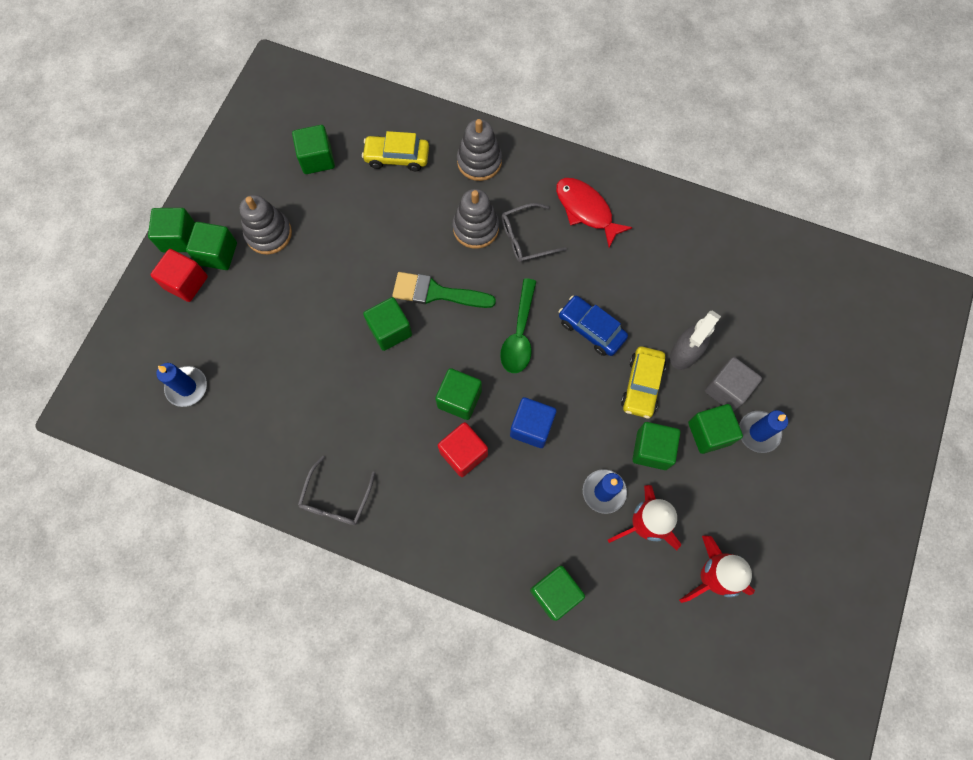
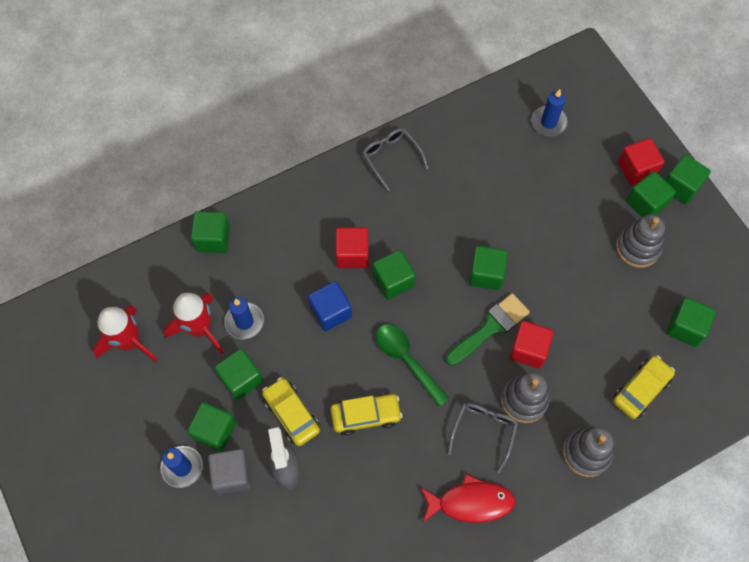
camera: 130 degrees right, 5 degrees down
(431, 253) = (528, 350): none -> red cube
(591, 329) = (366, 415): blue car -> yellow car

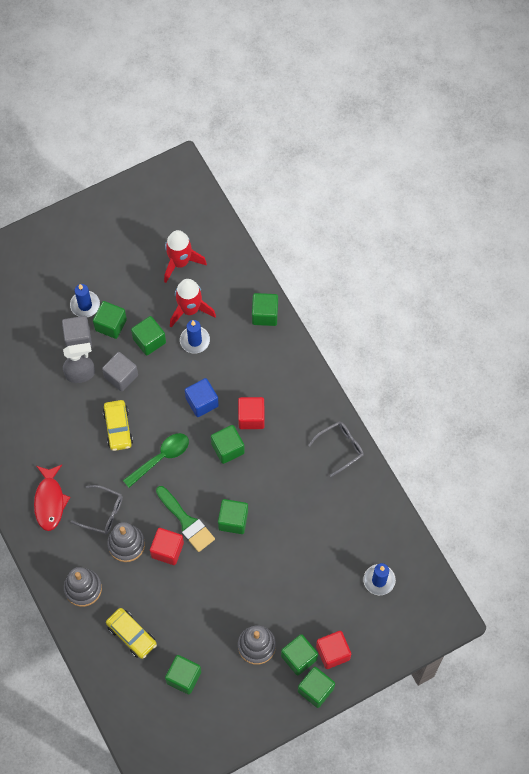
camera: 90 degrees right, 0 degrees up
(291, 414) = (121, 376): yellow car -> grey cube

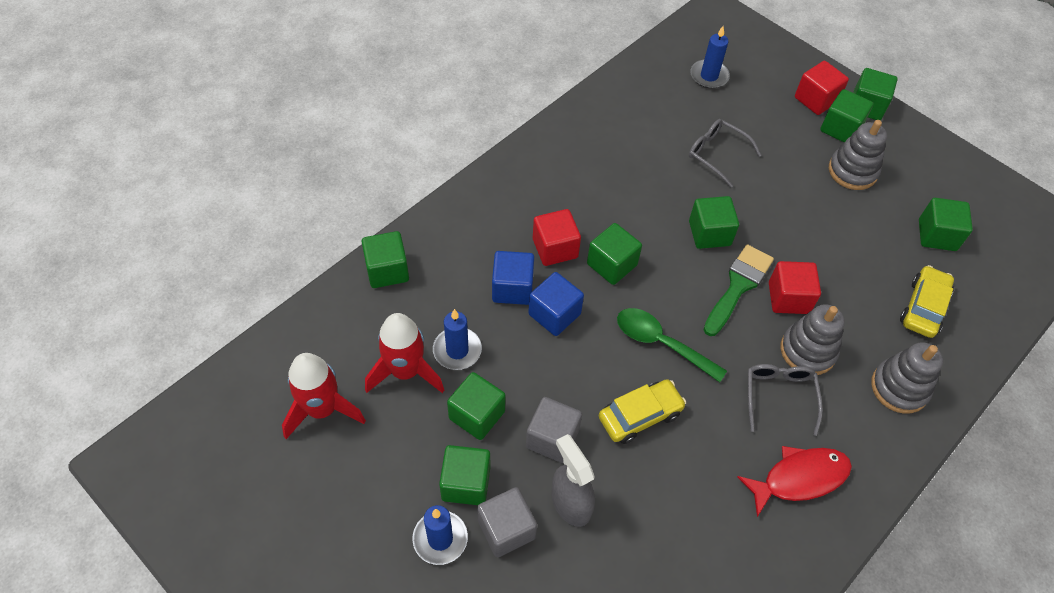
camera: 110 degrees left, 10 degrees down
(228, 383) = (512, 288): none -> blue cube
(340, 448) = (559, 144): grey glasses -> grey glasses (717, 154)

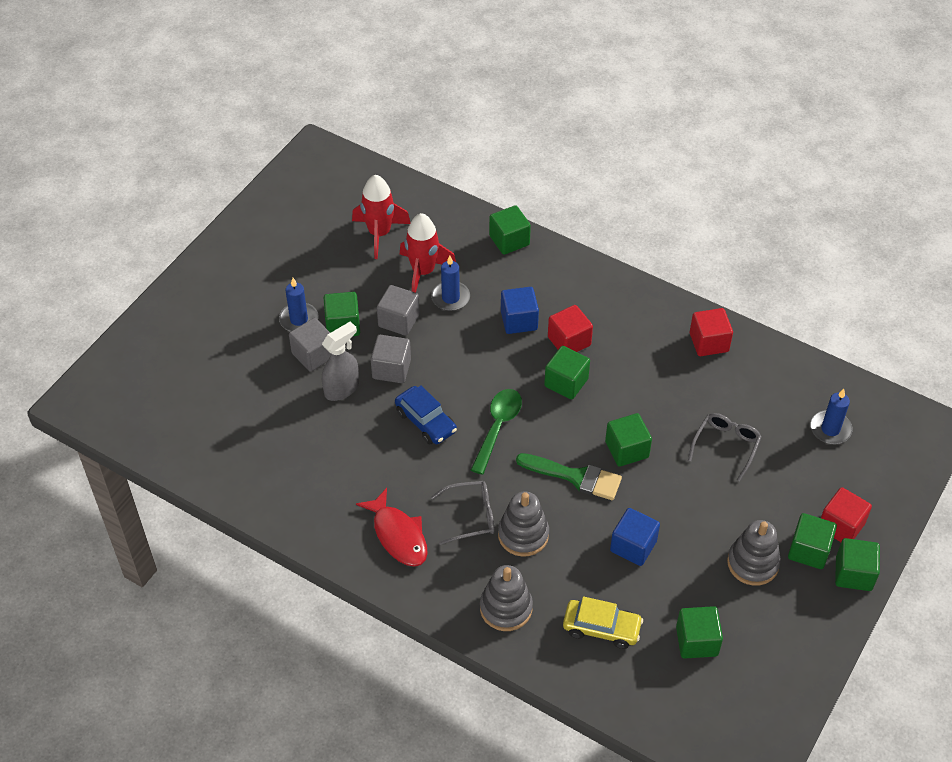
camera: 80 degrees right, 5 degrees down
(477, 415) = (399, 320): green cube -> grey cube
(554, 314) = (503, 352): blue cube -> blue cube (633, 546)
(640, 416) = (426, 421): yellow car -> blue car
(788, 298) = (575, 516): red cube -> red cube (709, 342)

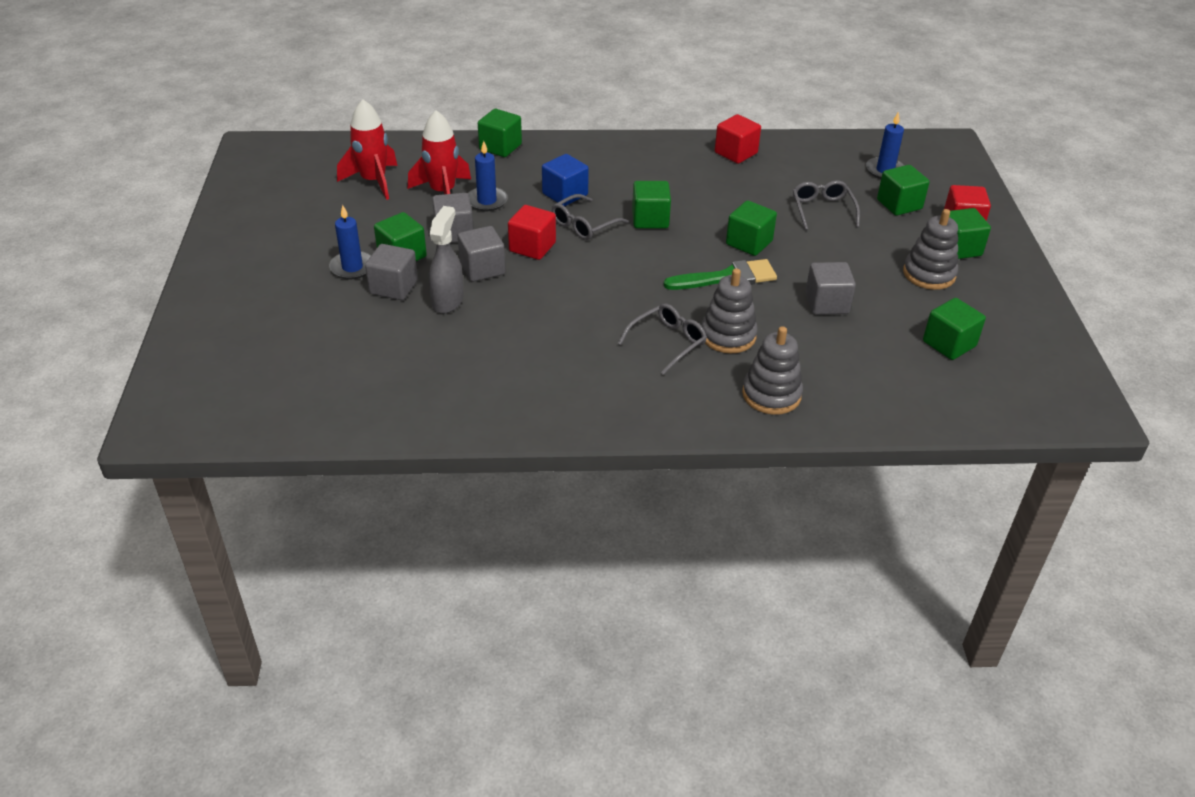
camera: 35 degrees left, 10 degrees down
(398, 535) = (616, 386): red fish -> none
(426, 421) = (554, 293): blue car -> none
(498, 427) = (624, 271): green spoon -> none
(507, 362) = (584, 225): none -> grey glasses
(569, 341) = (623, 192): red cube -> red cube (532, 247)
(601, 628) = (866, 370): yellow car -> none
(633, 546) = (826, 303): blue cube -> grey cube
(853, 574) = (1006, 249): green cube -> green cube (899, 204)

